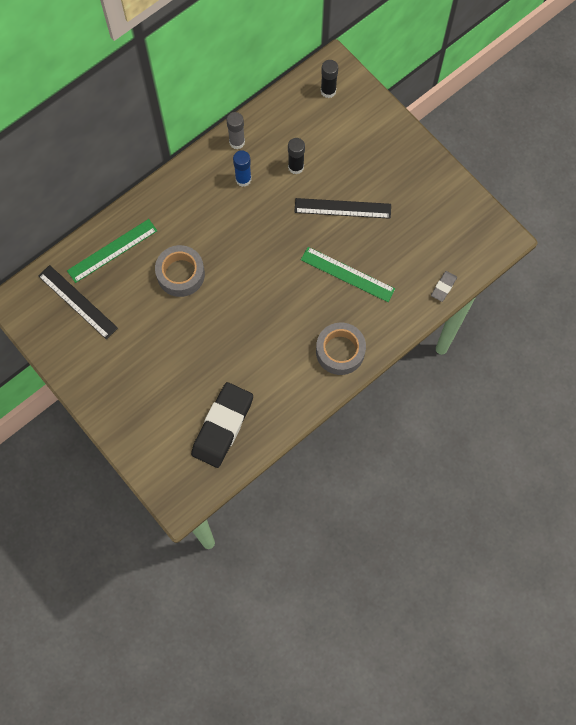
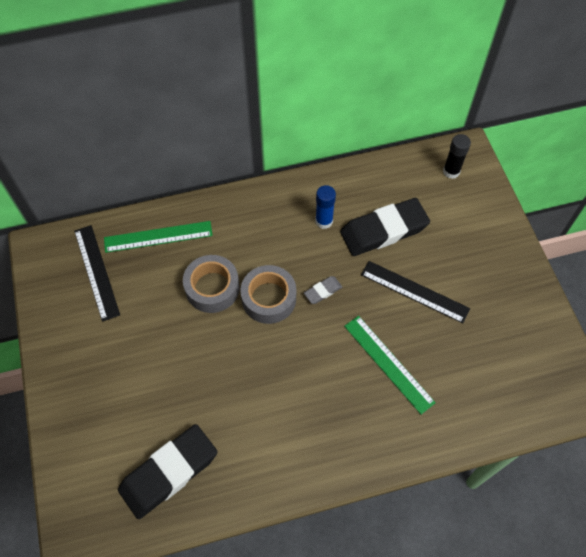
camera: 25 degrees right, 10 degrees down
(237, 142) = (335, 184): grey glue stick -> none
(296, 167) = (384, 230): black glue stick -> black eraser
(340, 351) = (341, 446): grey tape -> grey tape (269, 298)
(443, 287) = (493, 425): grey eraser -> grey eraser (323, 291)

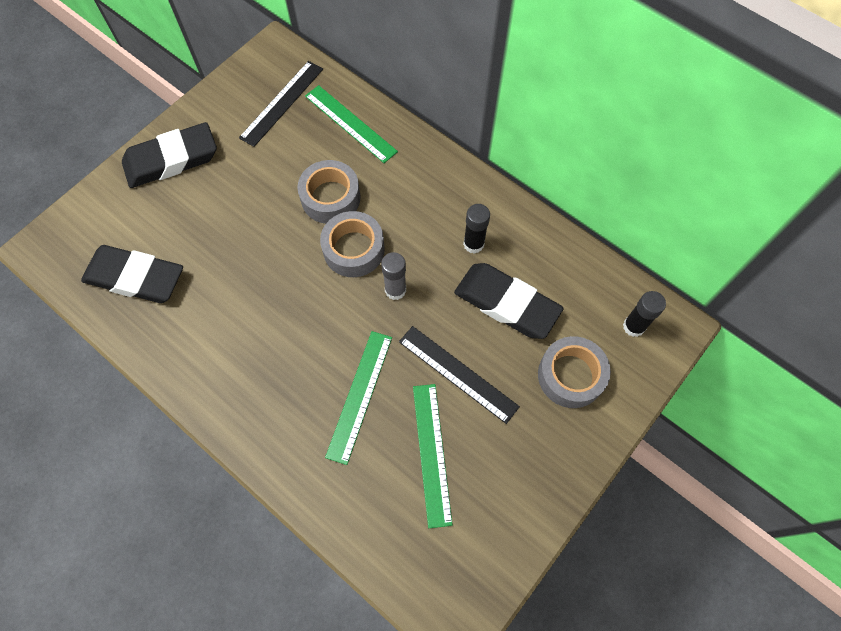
camera: 55 degrees right, 5 degrees up
(78, 384) = (171, 160): none -> black eraser
(323, 291) = (395, 290): grey eraser -> grey glue stick
(324, 221) = (473, 244): blue glue stick -> black glue stick
(414, 291) = (458, 374): black ruler -> black ruler turned 45 degrees counterclockwise
(461, 227) = (570, 375): none -> grey tape
(461, 343) = (432, 453): none -> green ruler

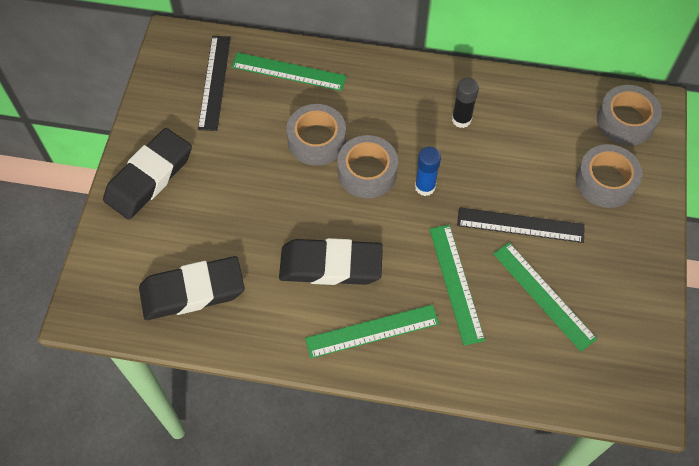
camera: 30 degrees left, 5 degrees down
(255, 398) = (372, 331): none -> green ruler
(395, 290) = (425, 187): grey glue stick -> blue glue stick
(506, 304) = (520, 152): black eraser -> black eraser (330, 265)
(633, 326) = (625, 121): black glue stick -> grey tape

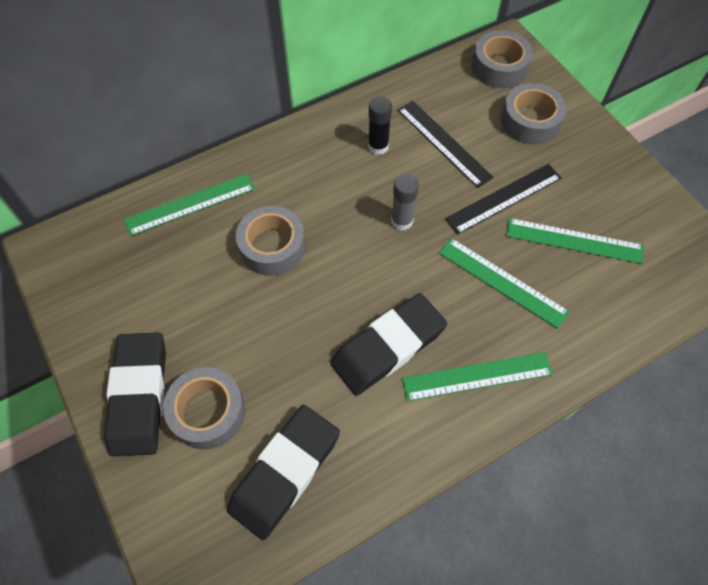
camera: 40 degrees left, 0 degrees up
(214, 82) = (125, 260): black ruler -> black ruler (443, 143)
(367, 172) = (342, 243): grey tape -> grey tape (208, 412)
(372, 331) = (477, 376): green ruler -> green ruler turned 45 degrees clockwise
(425, 187) = (402, 221): blue glue stick -> grey glue stick

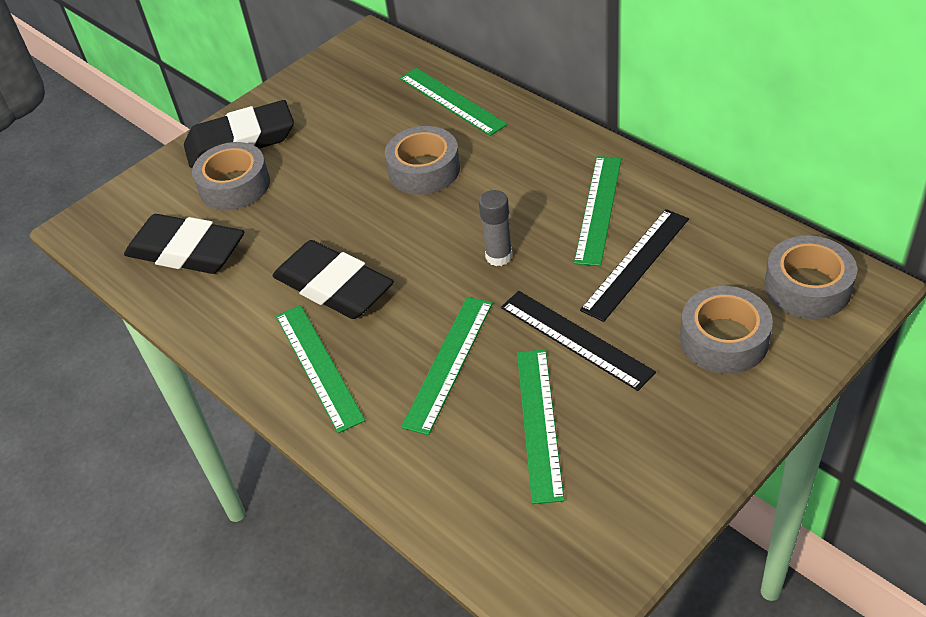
camera: 80 degrees right, 15 degrees down
(378, 146) = (598, 209): black glue stick -> green ruler

